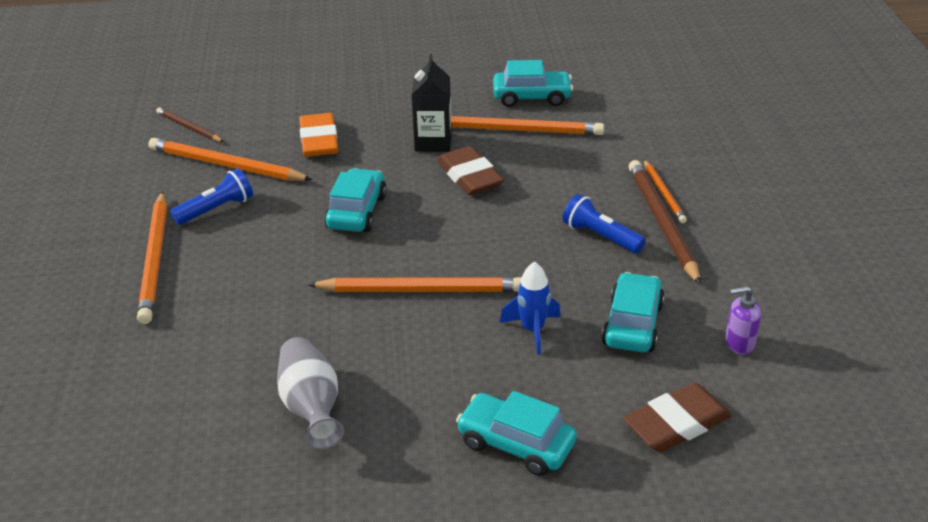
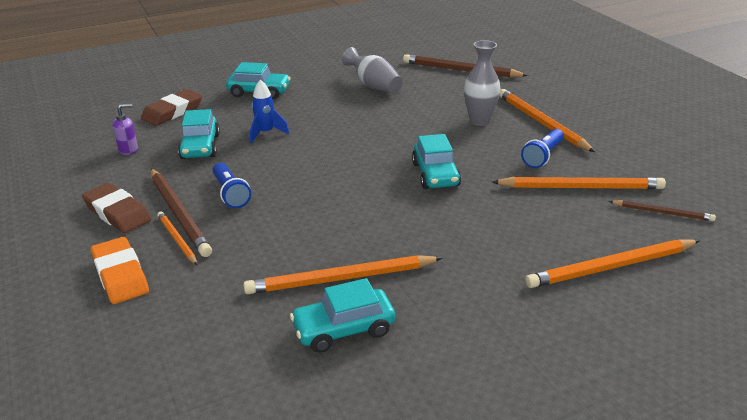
camera: 160 degrees right, 5 degrees down
(132, 414) = (460, 70): none -> brown pencil
(227, 282) = (479, 121): none -> grey vase
(319, 140) = (529, 225): orange eraser -> orange eraser (120, 275)
(421, 290) = (350, 139): orange pencil -> orange pencil (611, 267)
(433, 142) = (419, 246): black carton -> none
(469, 176) = (362, 220): brown eraser -> brown eraser (117, 213)
(600, 236) = (231, 194): blue flashlight -> blue flashlight turned 45 degrees clockwise

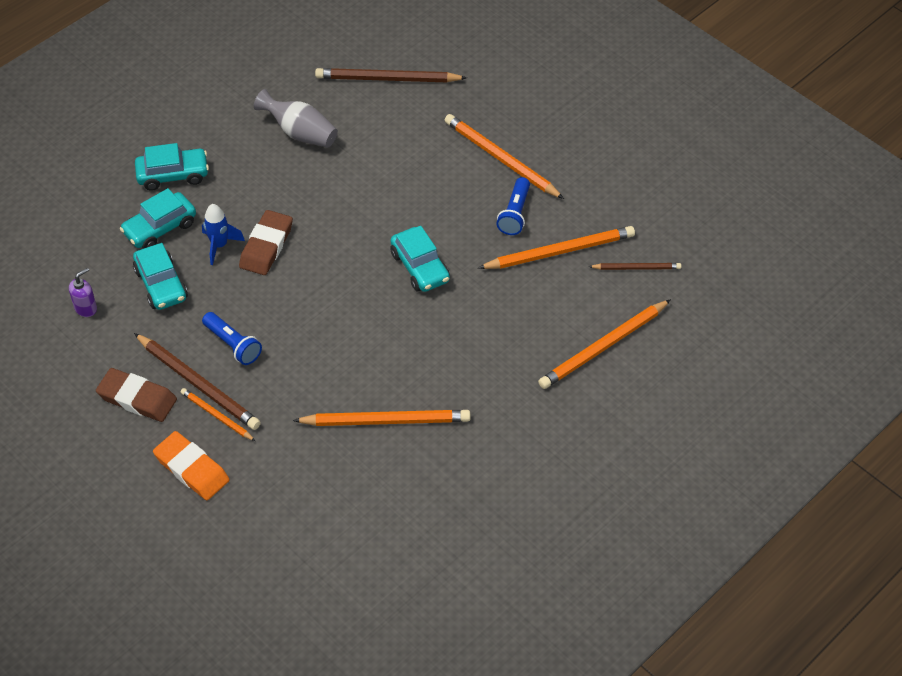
camera: 20 degrees left, 20 degrees up
(173, 112) = (93, 234): brown eraser -> brown eraser (266, 246)
(341, 279) = (386, 421): orange pencil -> orange pencil turned 150 degrees counterclockwise
(343, 329) = (410, 471): turquoise car -> turquoise car (160, 228)
(479, 121) = (437, 171): grey vase -> none

